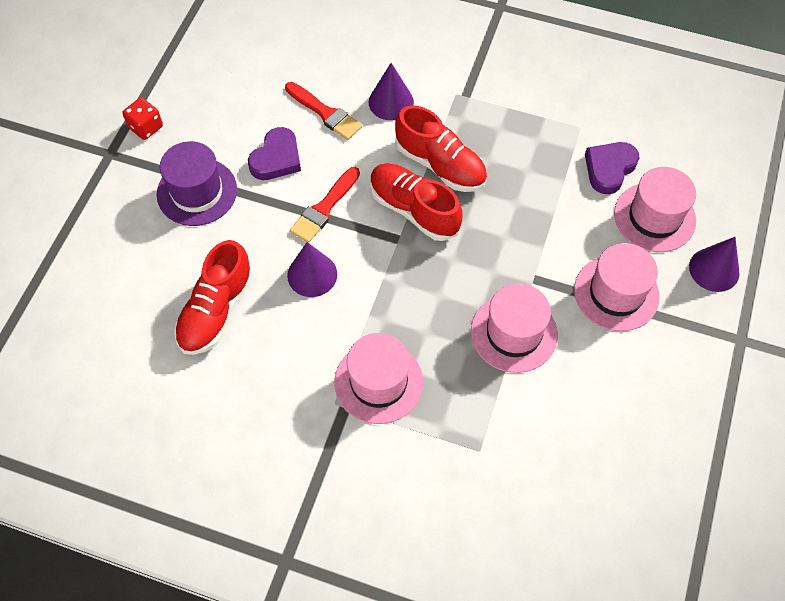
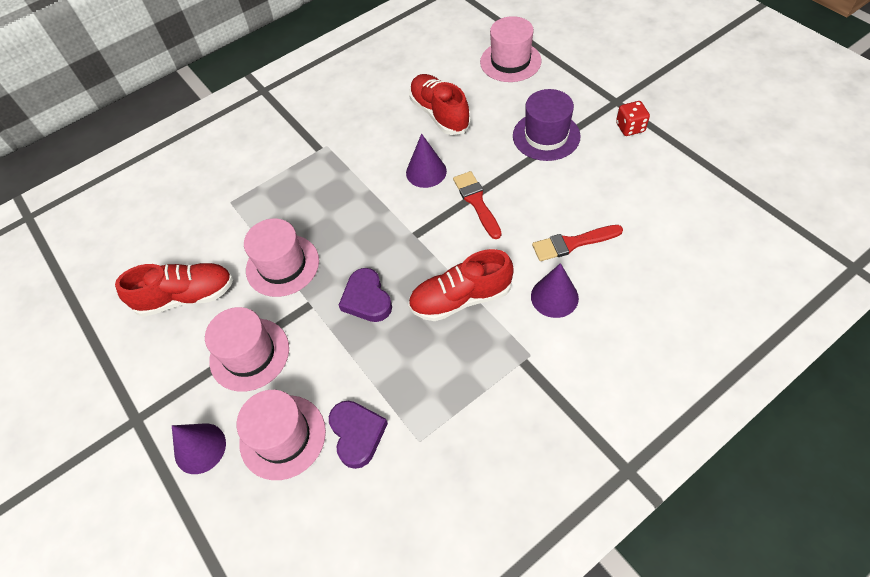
camera: 130 degrees right, 5 degrees down
(276, 158) = (545, 192): purple heart -> purple heart (367, 299)
(378, 382) = (319, 173): pink hat -> pink hat (510, 61)
(414, 209) = (432, 257): red shoe -> red shoe (186, 296)

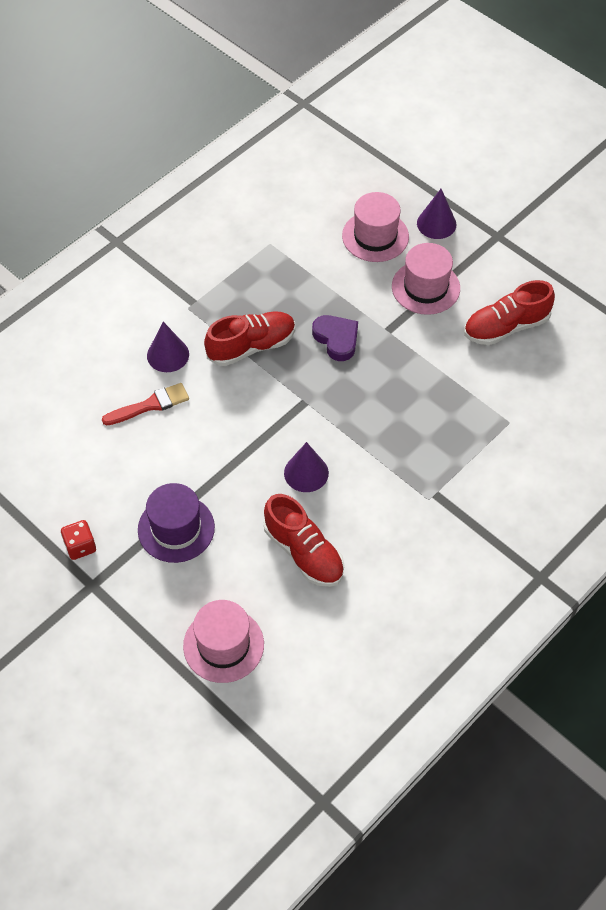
camera: 165 degrees right, 0 degrees up
(282, 265) = (426, 362): pink hat -> none
(357, 434) = (318, 243): purple heart -> none
(476, 202) = (247, 441): red brush -> none

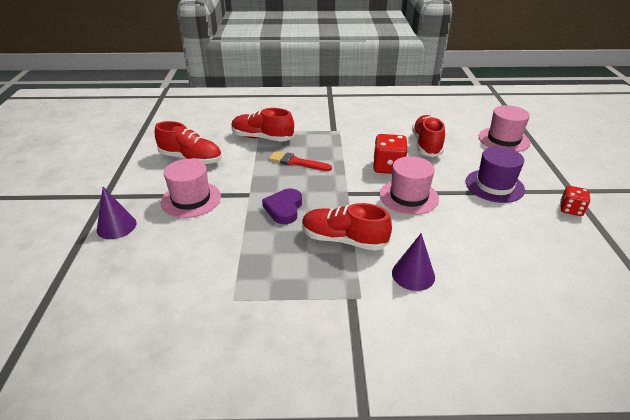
camera: 135 degrees left, 20 degrees down
(150, 405) = (458, 251): red brush -> red brush (296, 162)
(306, 473) = (388, 167): purple cone -> red dice
(375, 236) = (161, 247): pink hat -> pink hat (408, 196)
(489, 413) = (262, 138): none -> red shoe

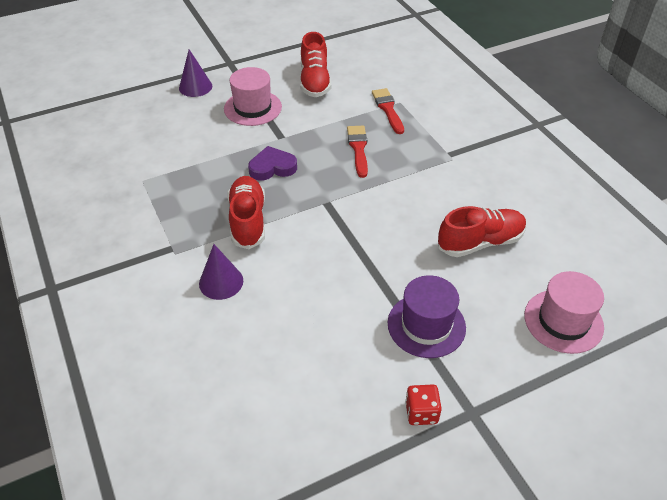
camera: 65 degrees right, 10 degrees up
(262, 138) = (388, 109): red shoe -> red brush
(388, 167) = (400, 220): red dice -> none
(408, 196) = (350, 251): pink hat -> none

